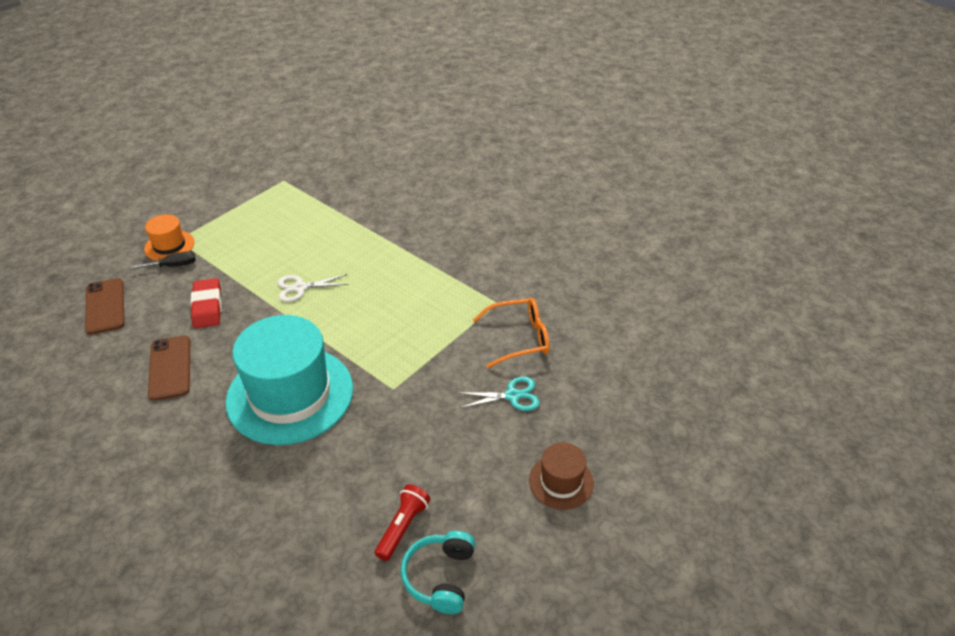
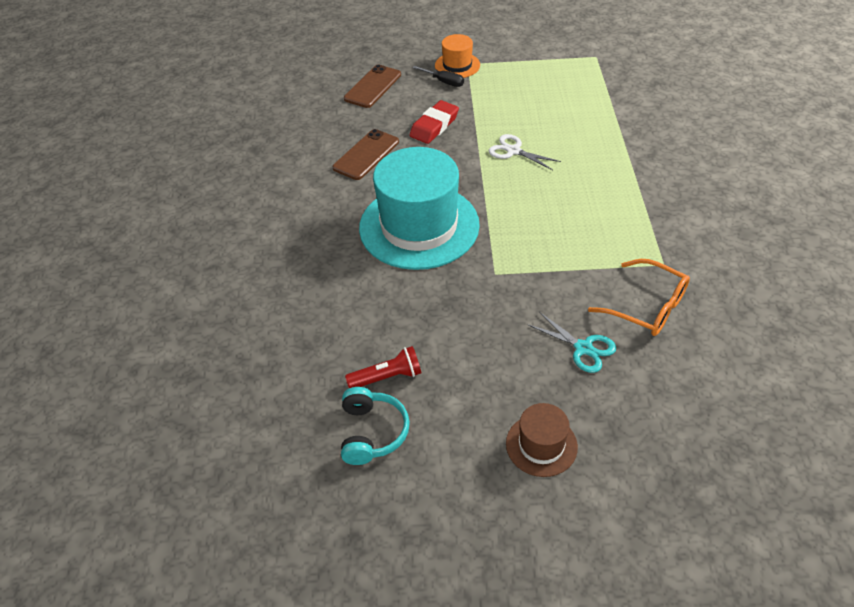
camera: 50 degrees right, 5 degrees up
(440, 577) = (372, 432): turquoise headphones -> turquoise headphones turned 120 degrees clockwise

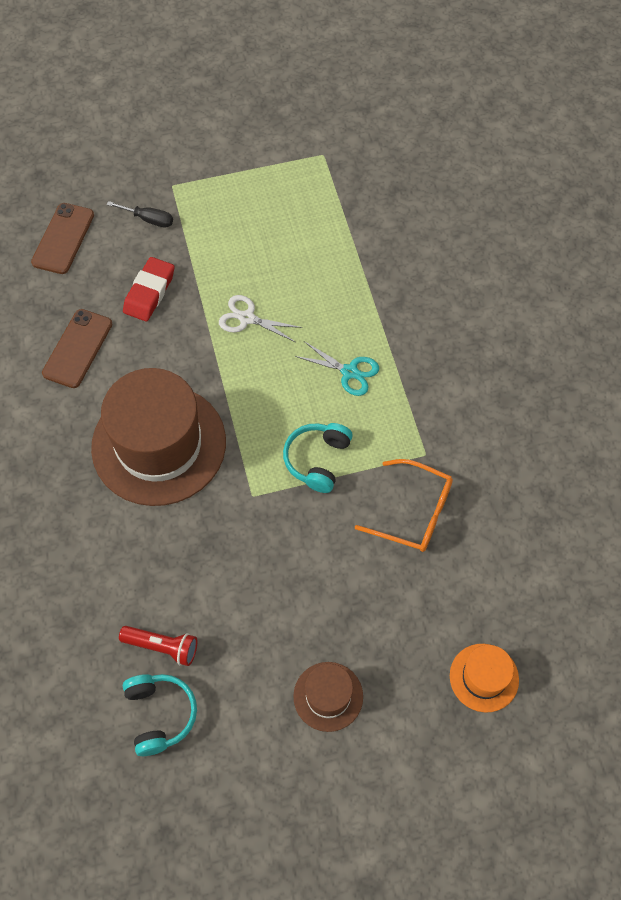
camera: 15 degrees left, 15 degrees up
(387, 377) = (162, 647): red flashlight -> red flashlight turned 45 degrees clockwise
(419, 226) = (159, 444): turquoise hat -> brown hat
(457, 65) = (160, 190): orange hat -> orange hat (484, 677)
(560, 255) = (317, 460): none -> turquoise headphones
(583, 348) = (355, 575): turquoise scissors -> turquoise scissors (349, 372)

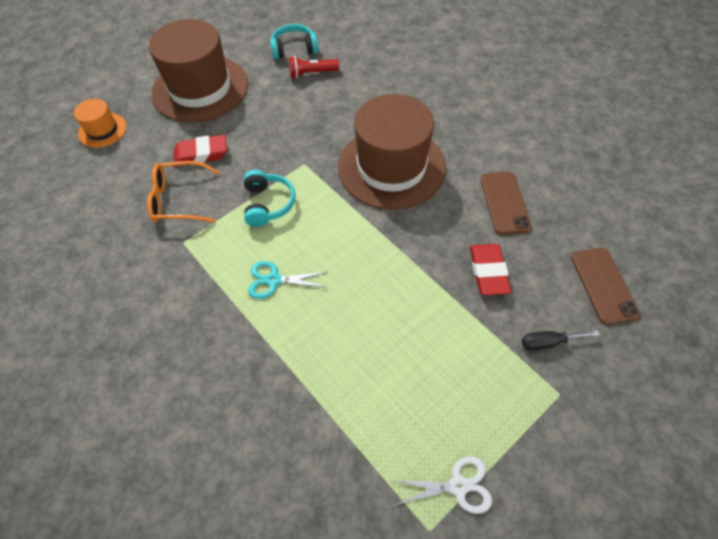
camera: 155 degrees right, 5 degrees down
(159, 714) = (294, 49): turquoise headphones -> turquoise headphones turned 120 degrees clockwise
(247, 318) = (389, 287): white scissors -> white scissors (458, 486)
(328, 696) = (200, 88): brown hat -> brown hat, size x2.14
(367, 570) = (201, 154): none -> red eraser

